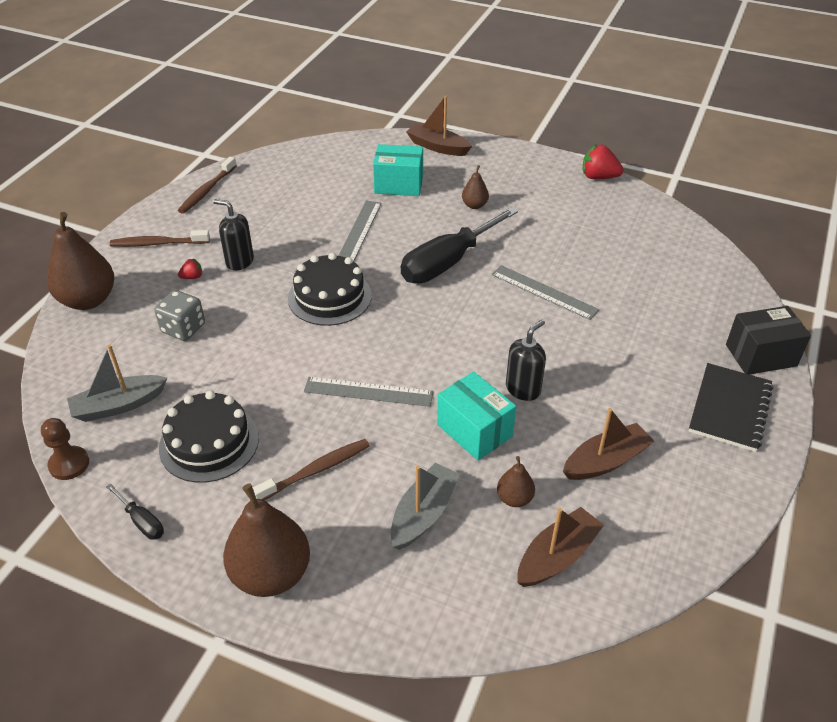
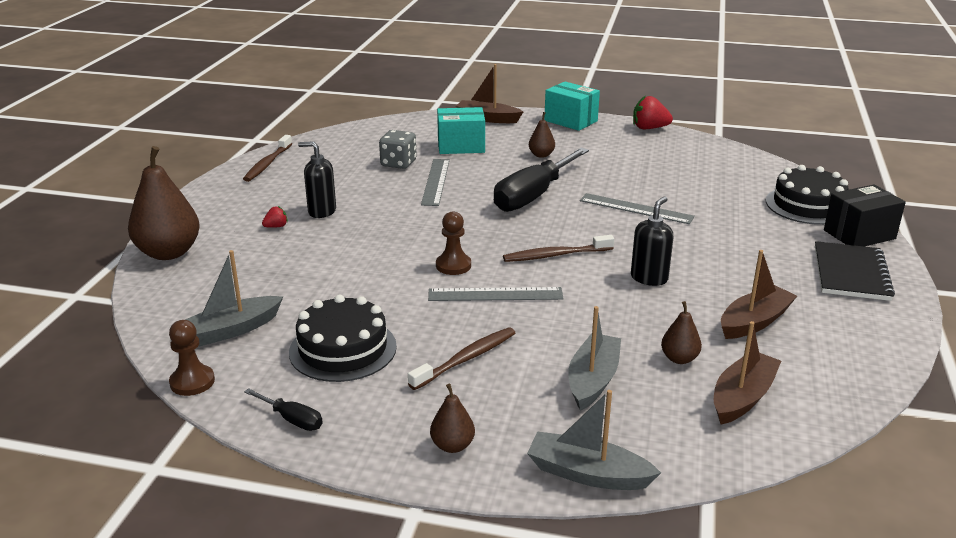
camera: 10 degrees left, 15 degrees down
(158, 243) = (230, 205): brown toothbrush -> brown toothbrush (555, 255)
(183, 328) = (281, 265): grey dice -> grey dice (398, 163)
(271, 574) = (452, 446): brown pear -> brown pear, size x0.49
(329, 297) = (426, 229): black cake -> black cake (808, 205)
(341, 349) = (453, 265): none -> brown pawn
(380, 626) = (587, 474): none -> grey boat
(474, 430) = (615, 312): turquoise box -> turquoise box (570, 121)

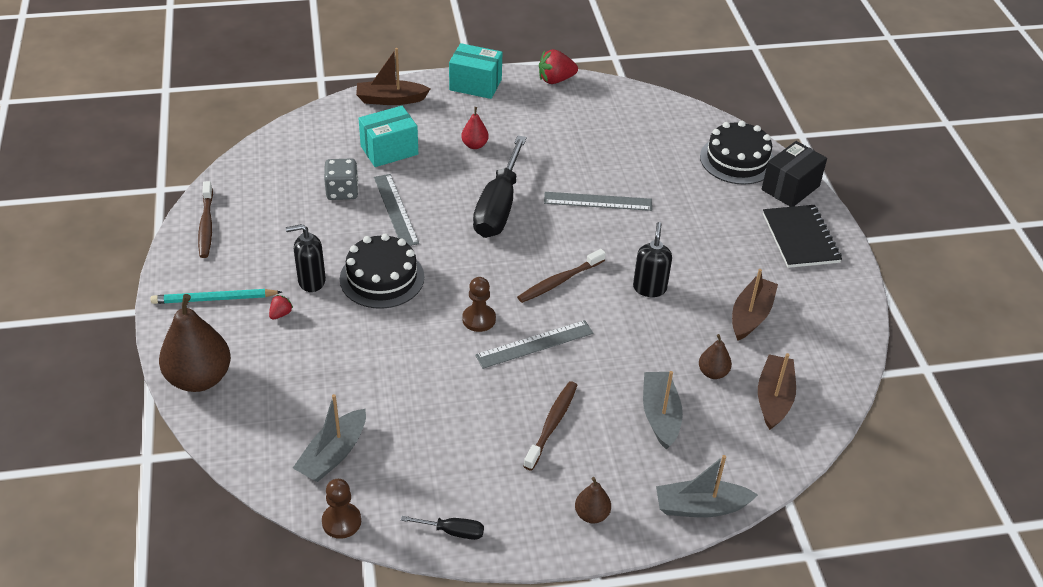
camera: 25 degrees left, 15 degrees up
(230, 207) = (214, 299): none -> turquoise pencil
(343, 349) = (445, 445): black cake -> black cake (382, 278)
(541, 155) = (474, 145): brown pear -> red pear

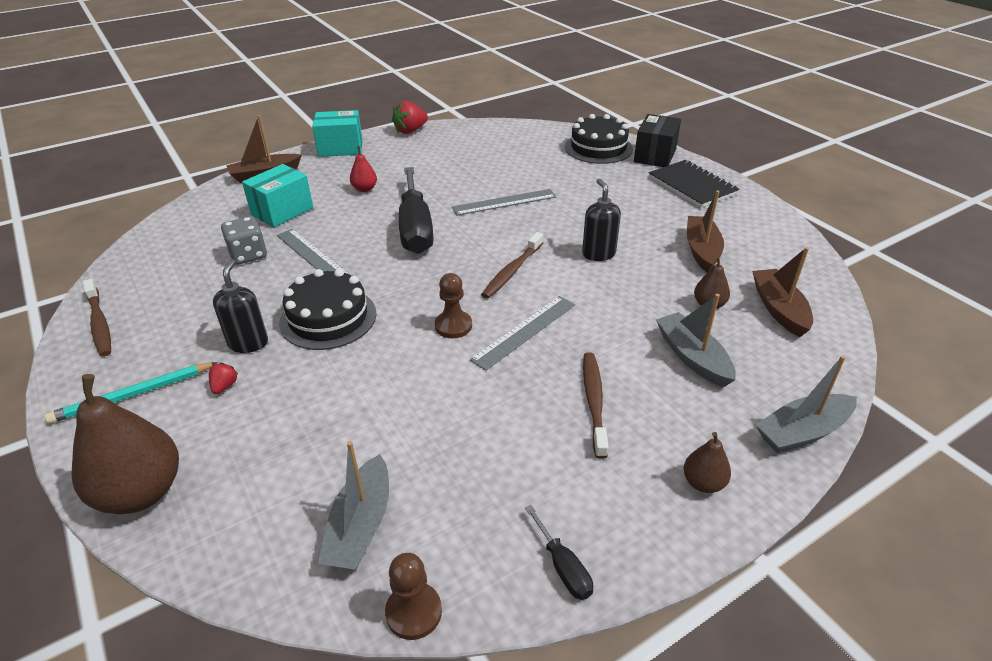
camera: 20 degrees left, 5 degrees down
(311, 281) = (248, 343): black soap dispenser -> black soap dispenser turned 120 degrees clockwise
(453, 532) = (563, 567): black screwdriver -> black screwdriver turned 75 degrees clockwise

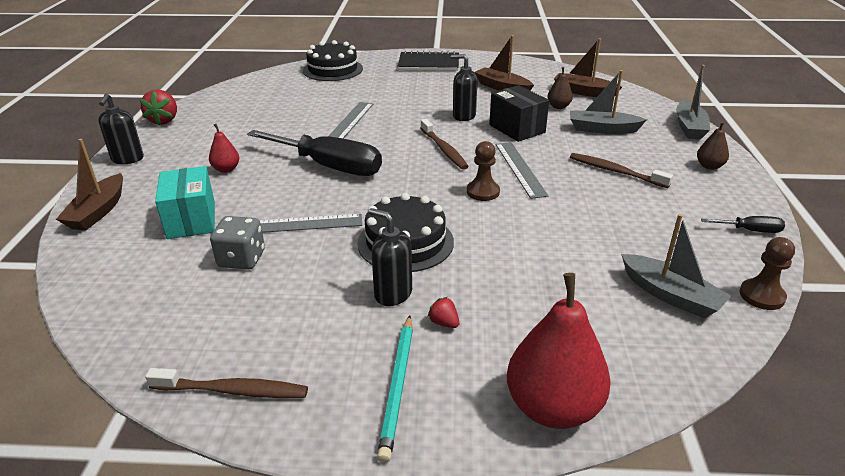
camera: 55 degrees left, 5 degrees down
(141, 492) = (553, 407): brown pear -> red pear
(340, 148) = (127, 159): turquoise box -> black soap dispenser
(655, 156) = (375, 59): black box -> black box (517, 129)

